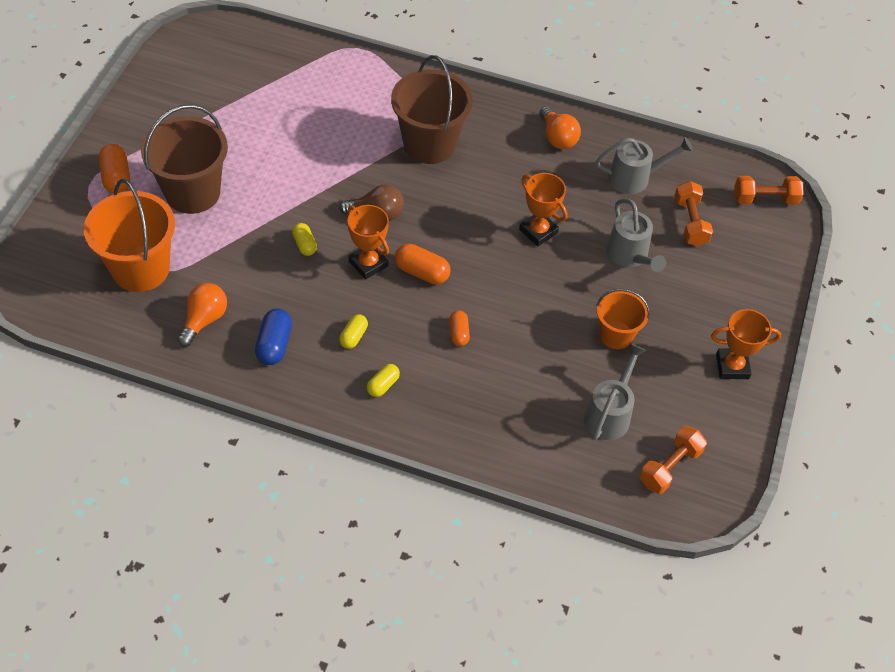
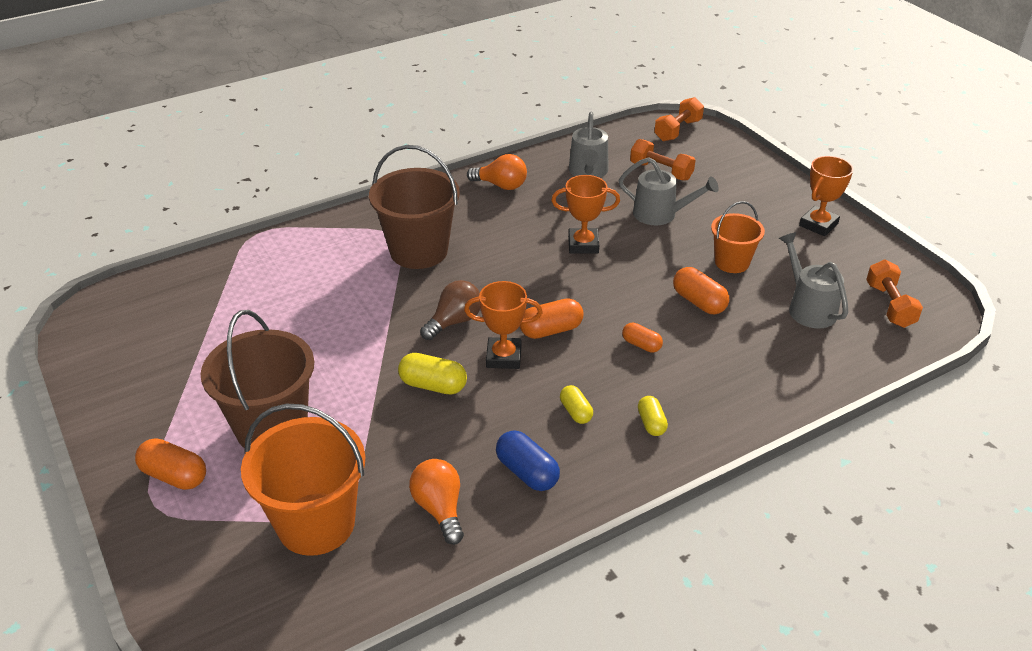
camera: 45 degrees left, 15 degrees down
(304, 244) = (433, 385): yellow capsule -> yellow capsule, size x1.55
(543, 340) = (699, 302): none -> orange capsule
(635, 178) = (588, 172): grey watering can -> grey watering can turned 150 degrees clockwise

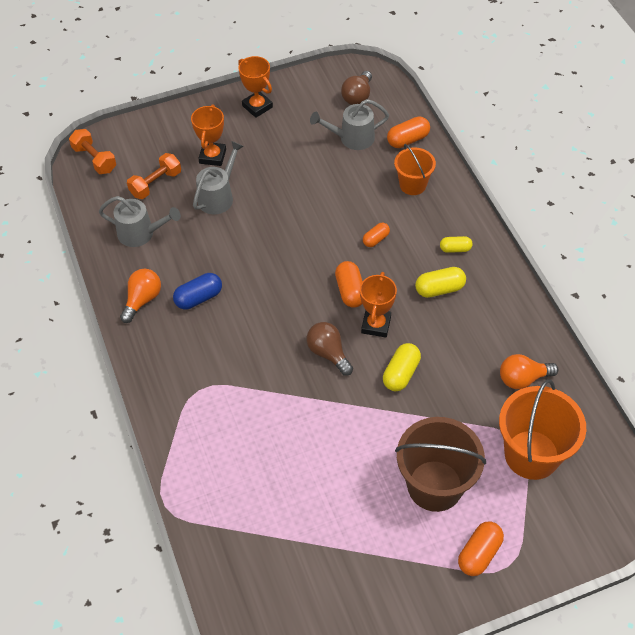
camera: 80 degrees left, 15 degrees up
(419, 251) = (227, 372): brown bucket -> none
(527, 472) = (494, 325): blue capsule -> blue capsule (199, 298)
(575, 412) = (439, 289): yellow capsule -> yellow capsule, size x1.55
(583, 245) = (247, 254): orange trophy -> orange trophy (212, 156)
(699, 302) = (334, 196): orange capsule -> orange capsule (408, 140)
(732, 262) = (291, 167): orange bucket -> orange bucket (412, 185)
(889, 305) = (357, 96): orange dumbbell -> brown light bulb

